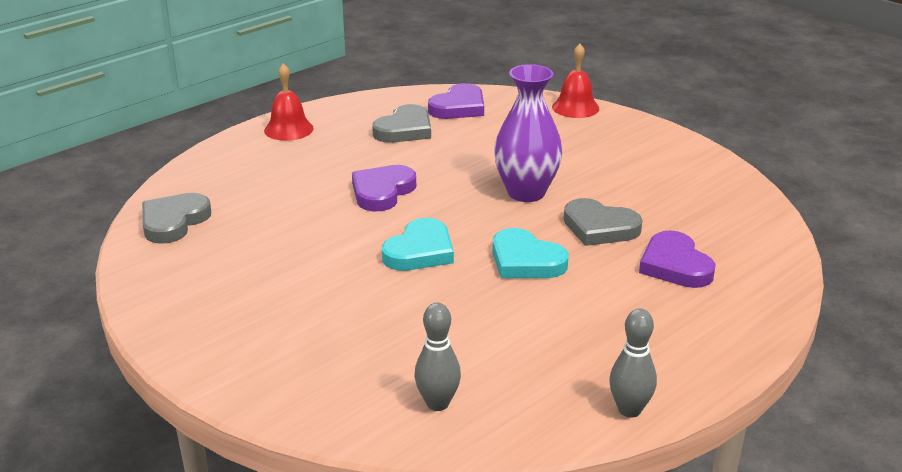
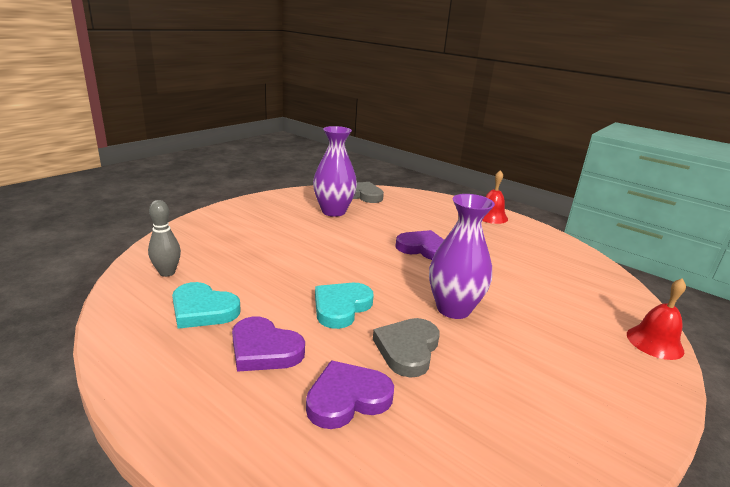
camera: 80 degrees right, 5 degrees down
(238, 253) = (333, 211): none -> purple vase
(404, 129) = (524, 254): grey heart -> none
(420, 251) = (346, 263): turquoise heart -> turquoise heart (203, 310)
(459, 107) = (586, 276): purple heart -> purple heart (264, 349)
(629, 410) = (123, 353): grey bowling pin -> none

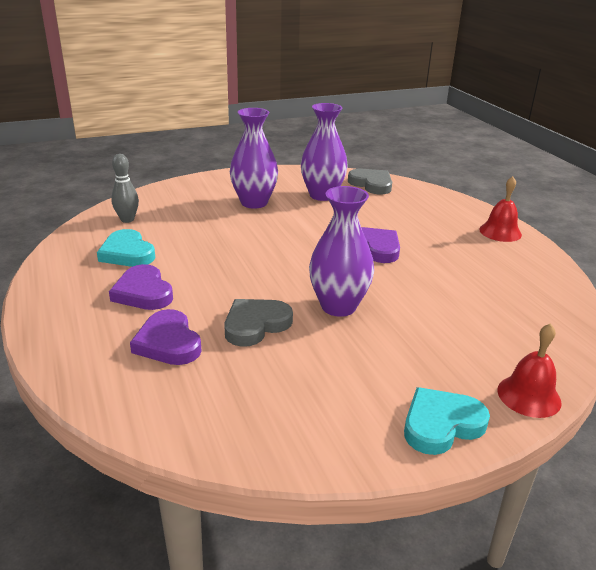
camera: 30 degrees right, 5 degrees up
(281, 229) = (254, 203): none -> purple vase
(341, 307) = (236, 278): turquoise heart -> turquoise heart (441, 424)
(347, 398) = (168, 342): purple heart -> purple heart turned 120 degrees counterclockwise

